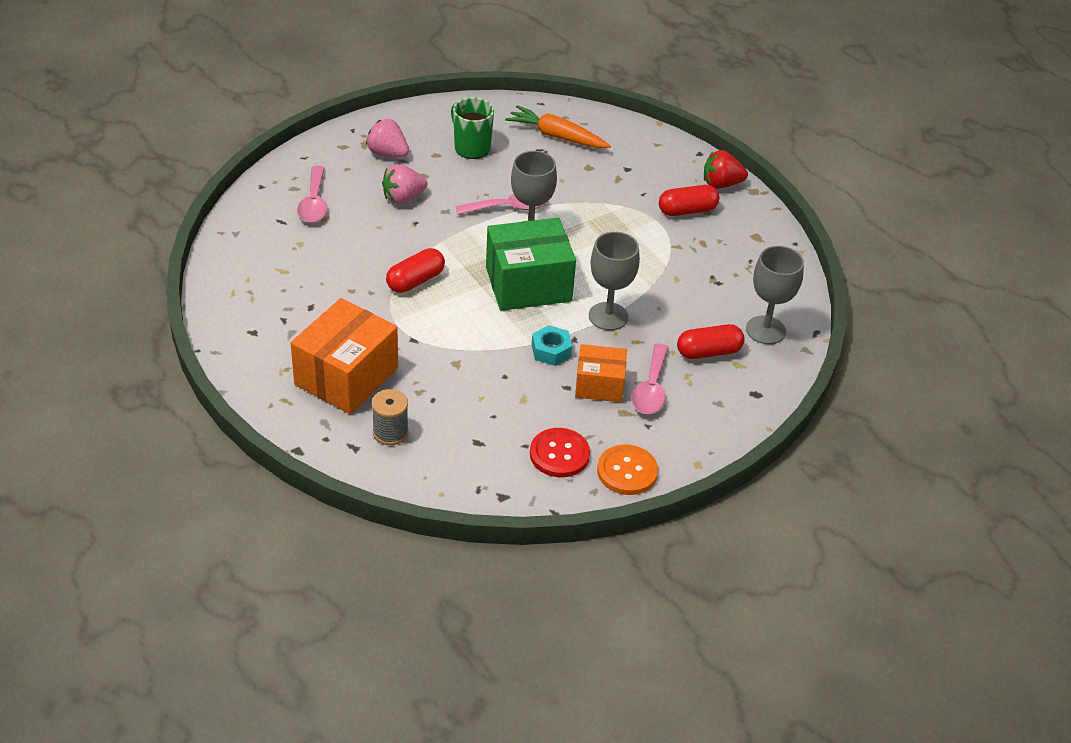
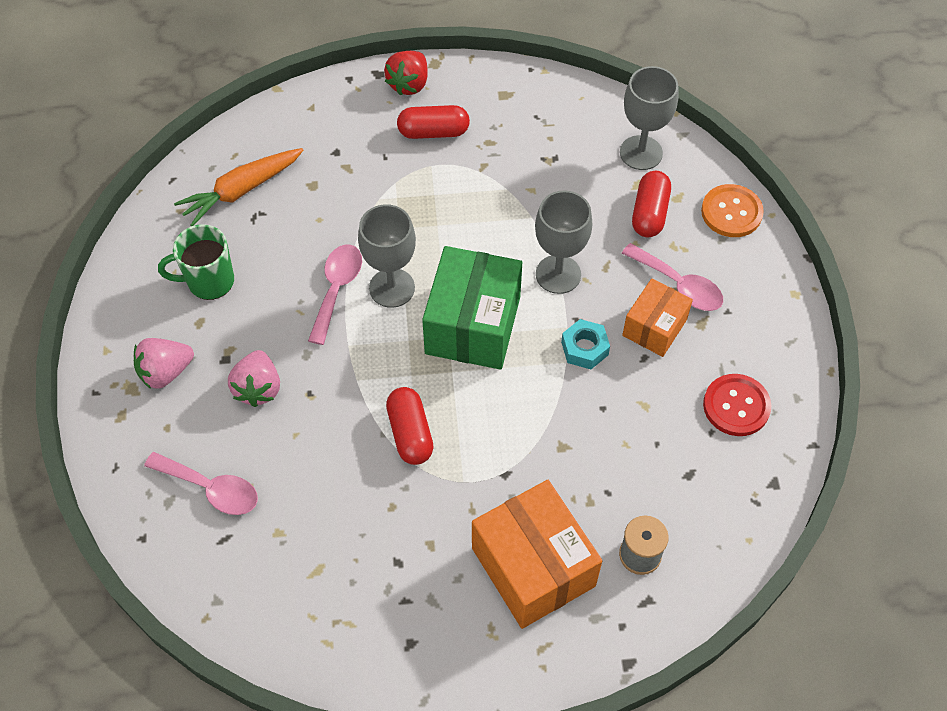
camera: 60 degrees left, 15 degrees up
(627, 471) = (782, 357): orange button -> orange button (731, 212)
(687, 210) = (433, 132): red capsule -> red capsule turned 75 degrees clockwise

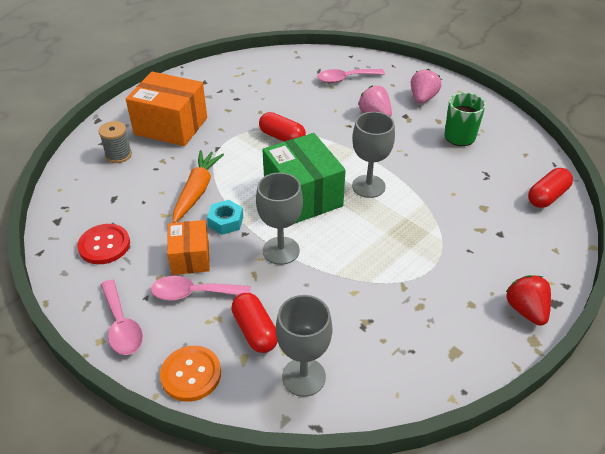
camera: 140 degrees right, 15 degrees down
(241, 191) = (513, 181): orange carrot -> orange carrot (197, 191)
(337, 289) = (395, 169): pink spoon -> pink spoon (121, 325)
(433, 132) = (463, 287): red capsule -> red capsule (547, 196)

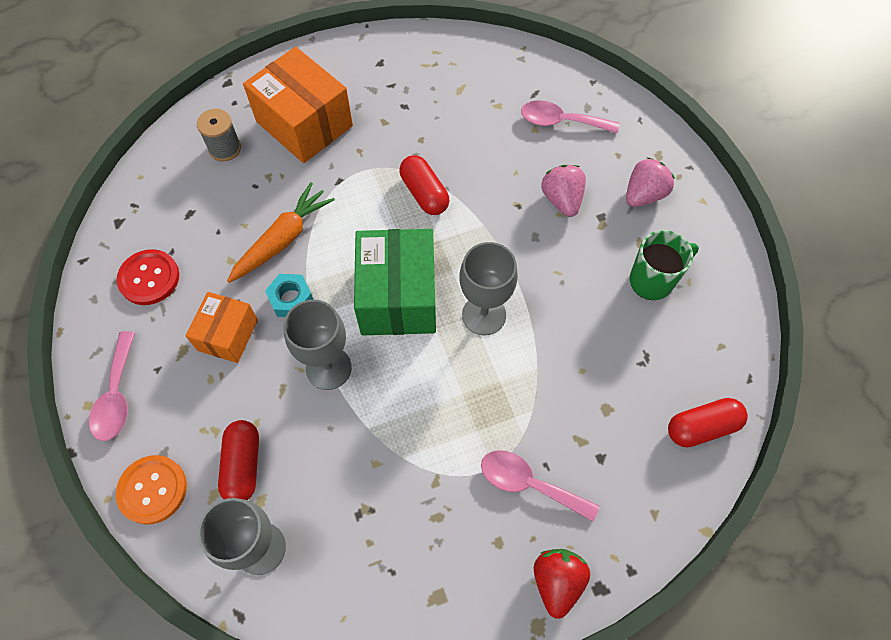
camera: 25 degrees right, 20 degrees up
(193, 293) = (206, 386): pink spoon -> pink spoon (528, 484)

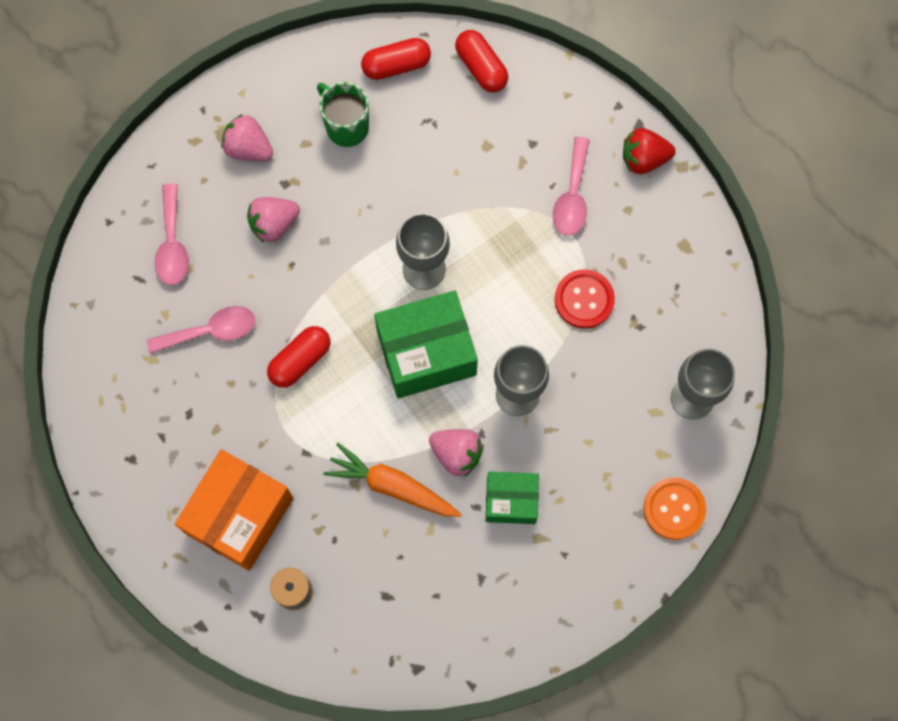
camera: 105 degrees left, 10 degrees up
(117, 395) = (600, 581): pink spoon -> pink spoon (211, 331)
(149, 278) = (472, 605): red button -> red button (584, 299)
(227, 335) = (511, 501): orange box -> green box
(243, 465) = (629, 438): red capsule -> red capsule (396, 65)
(291, 299) = (456, 454): turquoise nut -> pink strawberry

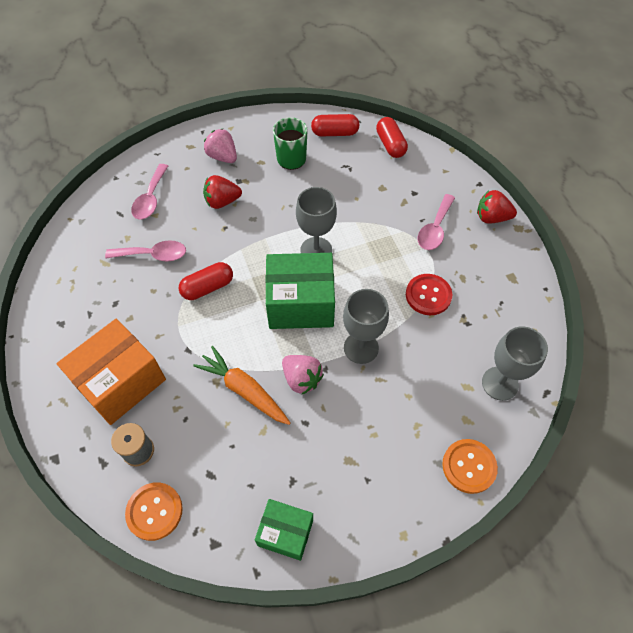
camera: 15 degrees right, 15 degrees down
(274, 224) = (222, 202): pink strawberry -> red strawberry
(339, 653) = (154, 511): none -> orange button
(511, 501) = (334, 425): green box -> green box (285, 533)

